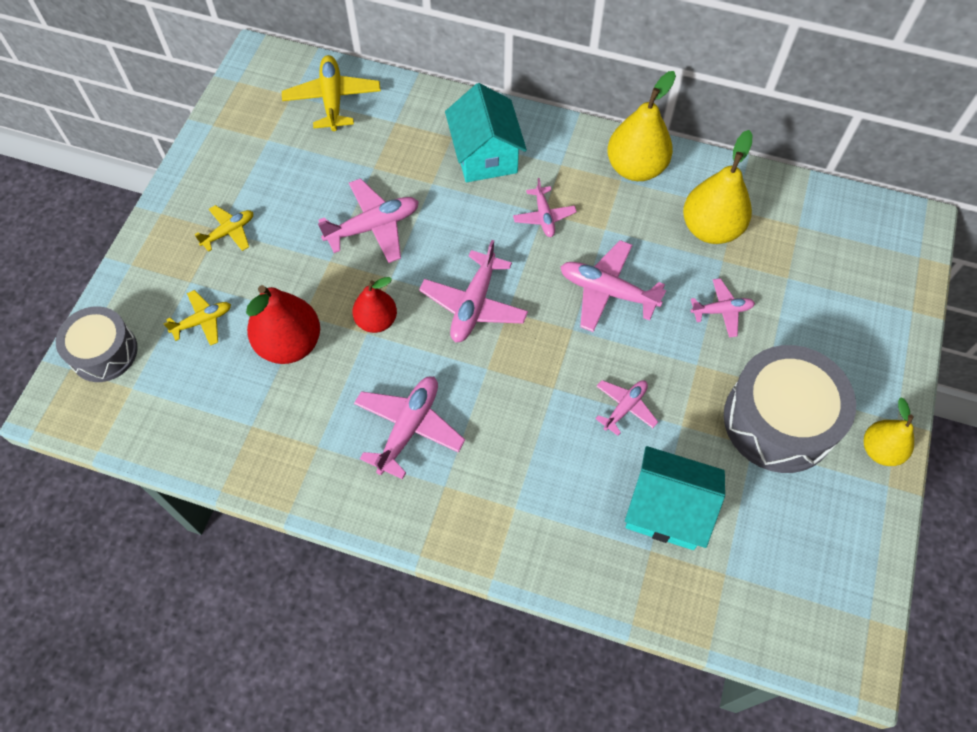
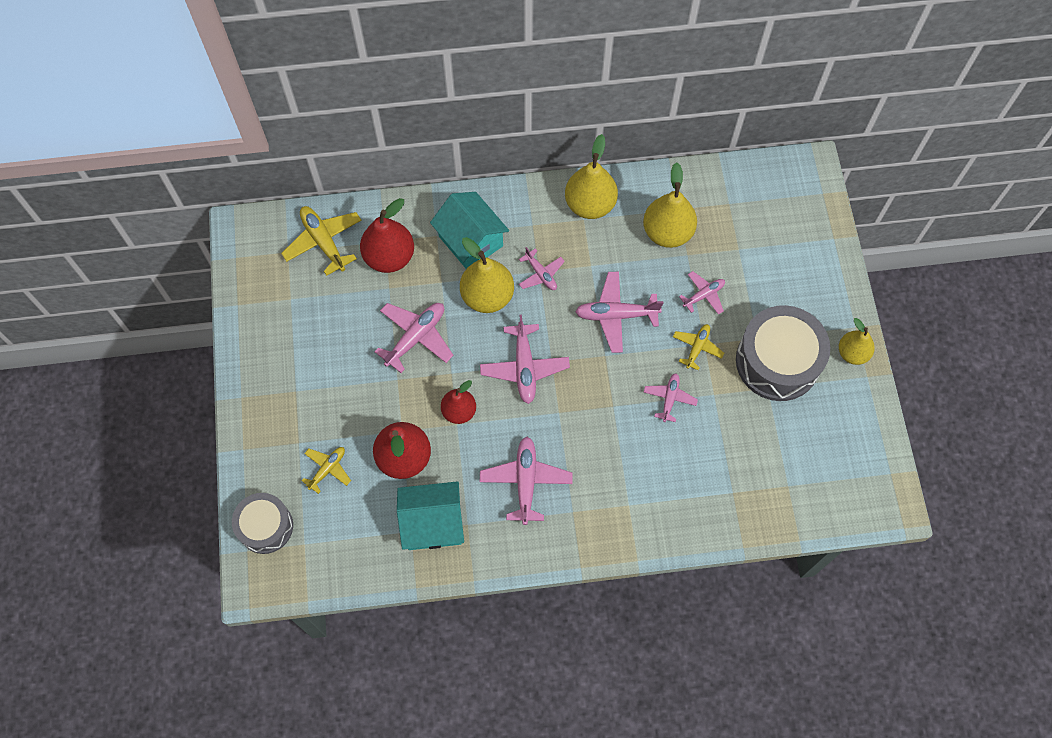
camera: 25 degrees left, 5 degrees up
(229, 232) = (305, 389): yellow plane -> yellow plane (697, 348)
(391, 138) = (389, 257): none -> red pear
(473, 216) = (487, 296): none -> yellow pear
(667, 509) = (731, 459): turquoise house -> turquoise house (433, 523)

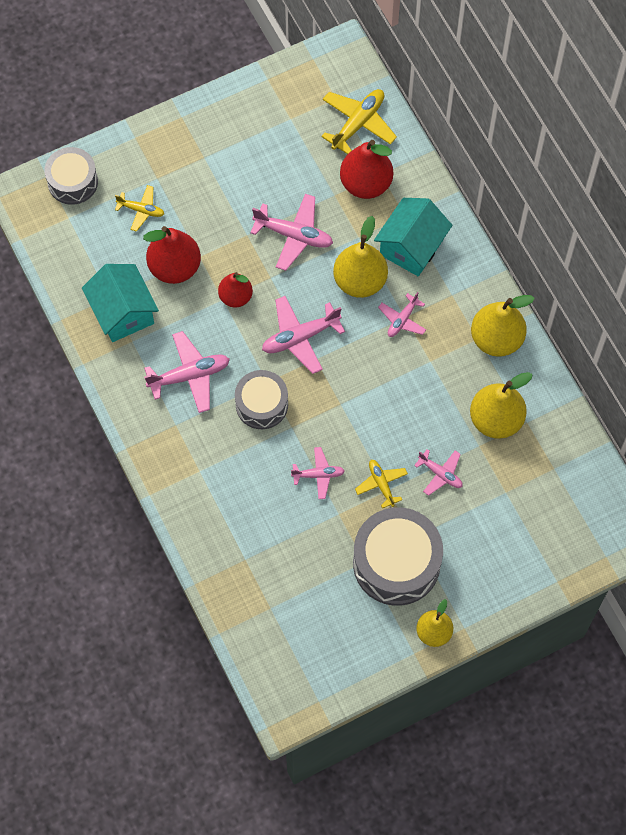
camera: 70 degrees right, 0 degrees up
(580, 425) = (261, 404): none -> grey drum
(616, 315) = (386, 400): pink plane -> none
(697, 348) = (381, 484): yellow plane -> yellow plane turned 120 degrees counterclockwise

